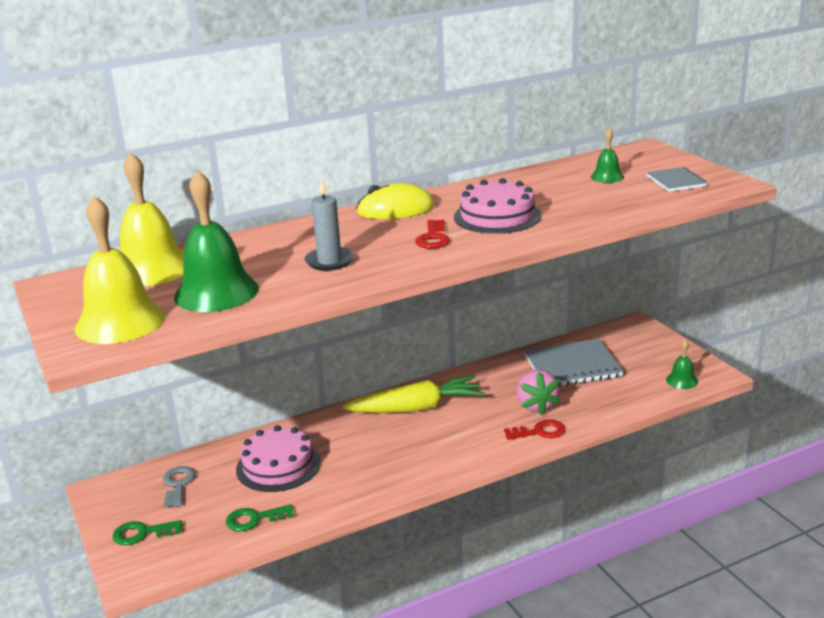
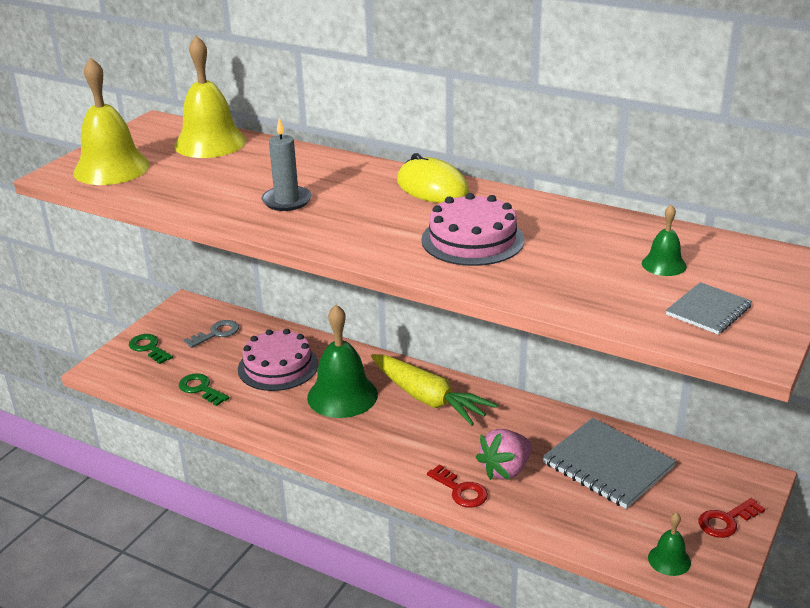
camera: 55 degrees right, 5 degrees up
(216, 292) = (188, 181): green bell -> green bell (342, 396)
(433, 238) = (383, 227): red key -> red key (726, 521)

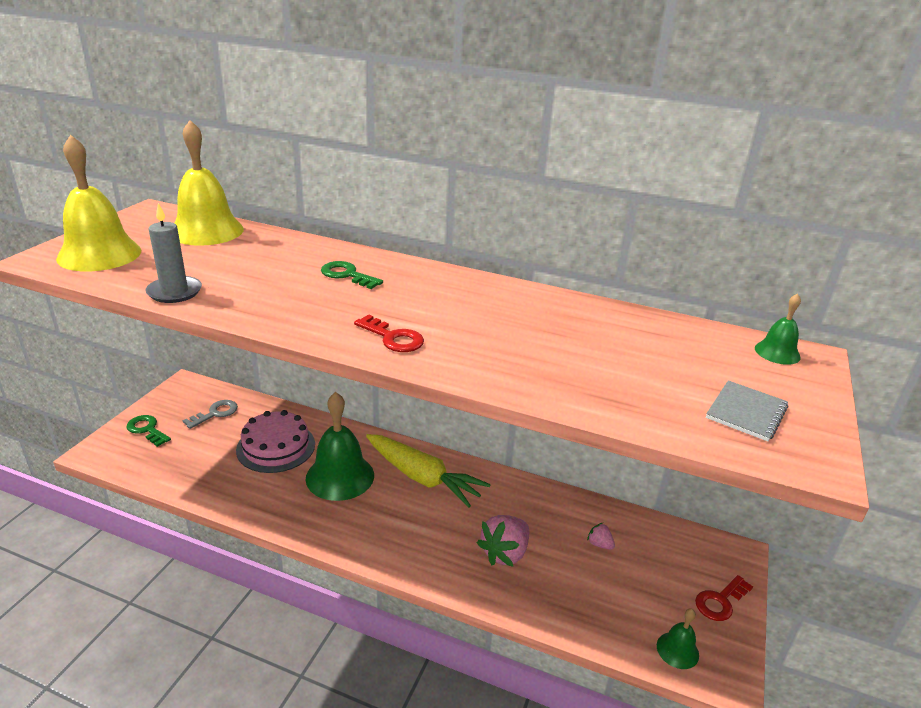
camera: 10 degrees left, 0 degrees up
(201, 389) = (198, 472): green key -> green key (347, 275)
(287, 201) = (286, 290): grey candle -> grey candle (174, 292)
(432, 188) = (434, 278): yellow mouse -> none
(461, 490) = (464, 578): red key -> red key (393, 338)
(472, 240) = (484, 333): pink cake -> none
(607, 465) = (599, 544): grey notebook -> pink strawberry
(664, 264) = (682, 360): green bell -> green bell (777, 352)

